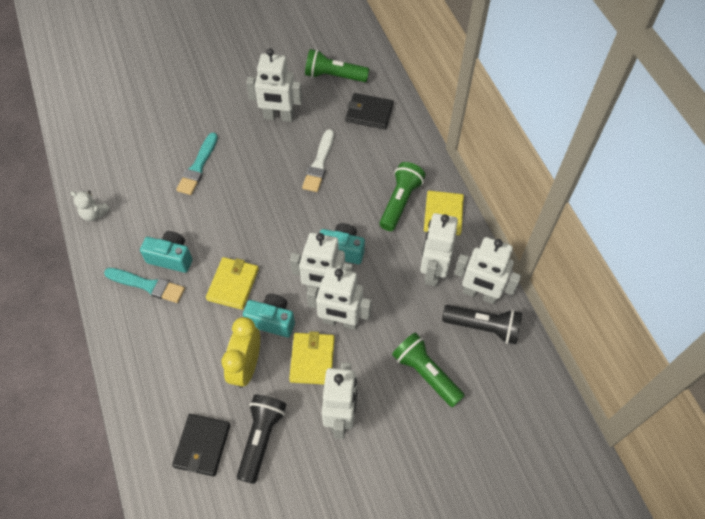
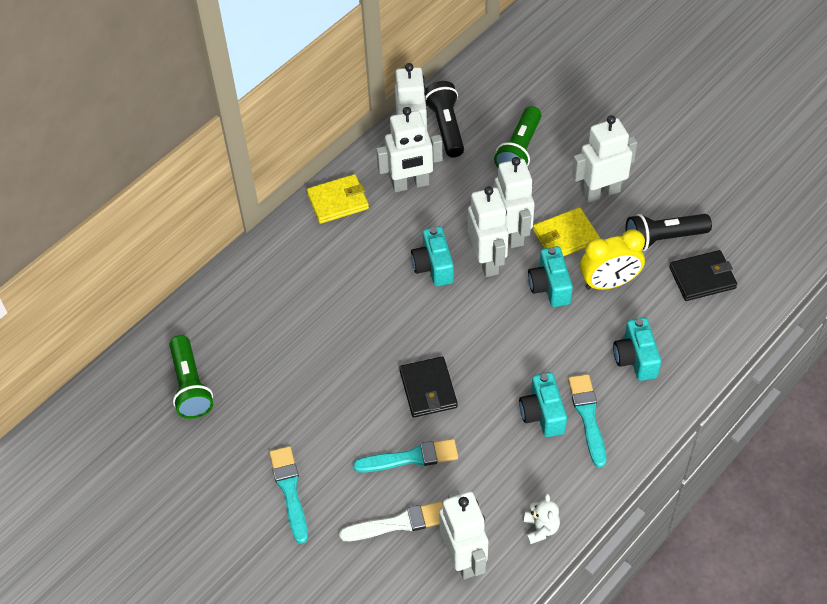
camera: 115 degrees left, 5 degrees down
(168, 345) = (635, 358): none -> turquoise camera
(224, 98) = (290, 490): none -> turquoise brush
(233, 284) = (534, 339): yellow wallet -> none
(278, 117) = (288, 413): white robot -> white robot (464, 558)
(319, 164) = (335, 337): white brush -> white brush (398, 523)
(369, 113) = (232, 323): black wallet -> black wallet (428, 389)
(400, 202) = (343, 242): green flashlight -> none

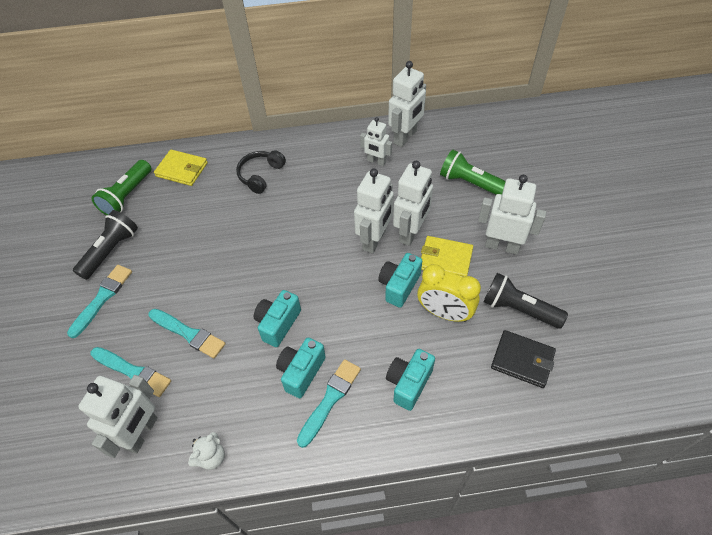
camera: 40 degrees right, 0 degrees up
(309, 272) = (260, 175): none -> black headphones
(338, 201) = (322, 145): yellow wallet -> yellow wallet (182, 169)
(398, 523) = (133, 372): white brush -> turquoise brush
(410, 184) = (376, 161): white robot -> white robot, size x0.62
(428, 389) = (248, 296): black wallet -> none
(433, 266) = (336, 220): turquoise camera -> turquoise camera (278, 324)
(446, 127) = (436, 141): black flashlight -> black flashlight (111, 251)
(519, 150) = (470, 183): green flashlight -> green flashlight turned 60 degrees clockwise

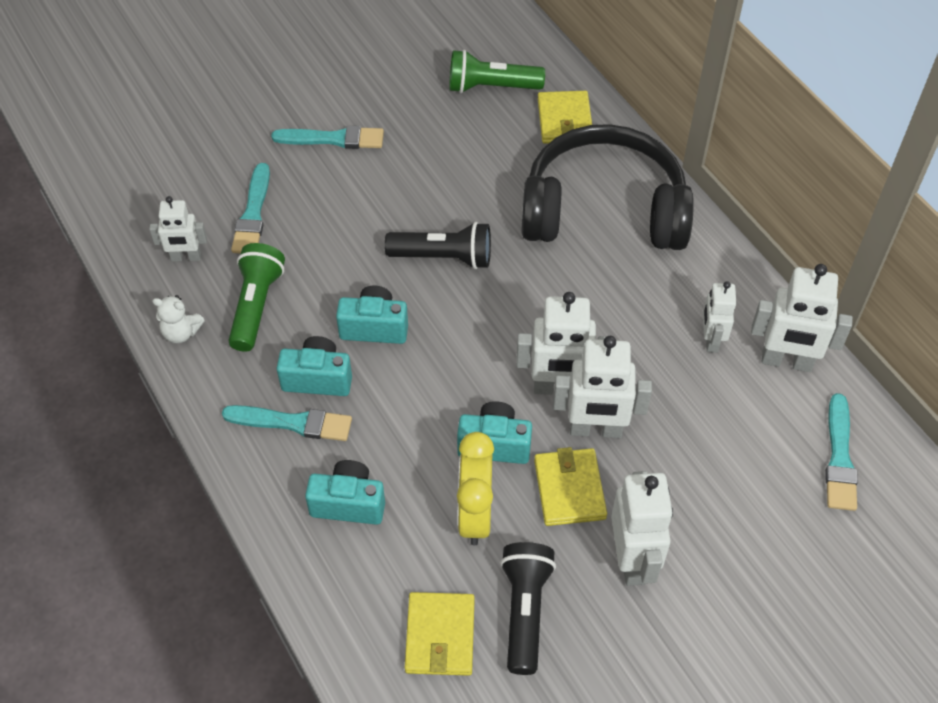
camera: 65 degrees right, 0 degrees up
(111, 251) = (401, 113): black flashlight -> black flashlight (444, 257)
(142, 433) = (186, 257): white robot -> white robot, size x0.62
(188, 334) = (322, 243): turquoise brush -> turquoise brush (839, 458)
(260, 175) = (604, 210): black headphones -> black headphones, size x2.25
(470, 183) = (739, 482): green flashlight -> green flashlight (256, 305)
(522, 360) = (440, 636): black wallet -> yellow wallet

